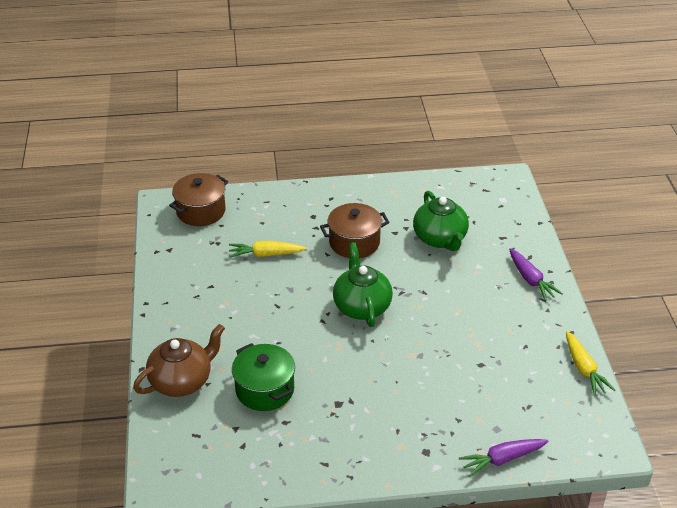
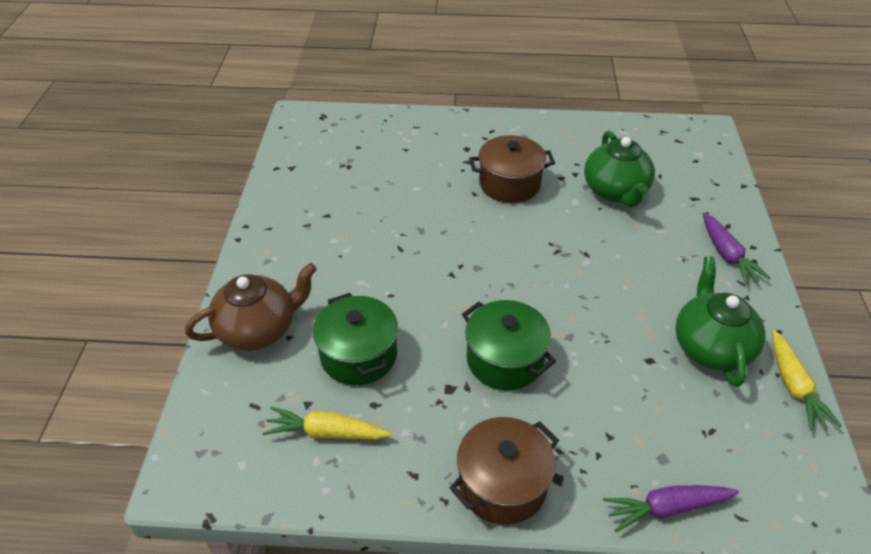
camera: 10 degrees right, 5 degrees up
(201, 211) = (339, 129): brown pot -> brown pot (502, 484)
(265, 254) = (400, 186): yellow carrot -> yellow carrot (326, 432)
(362, 306) = (504, 262): green teapot -> green teapot (711, 347)
(375, 378) = (505, 360): none -> green pot

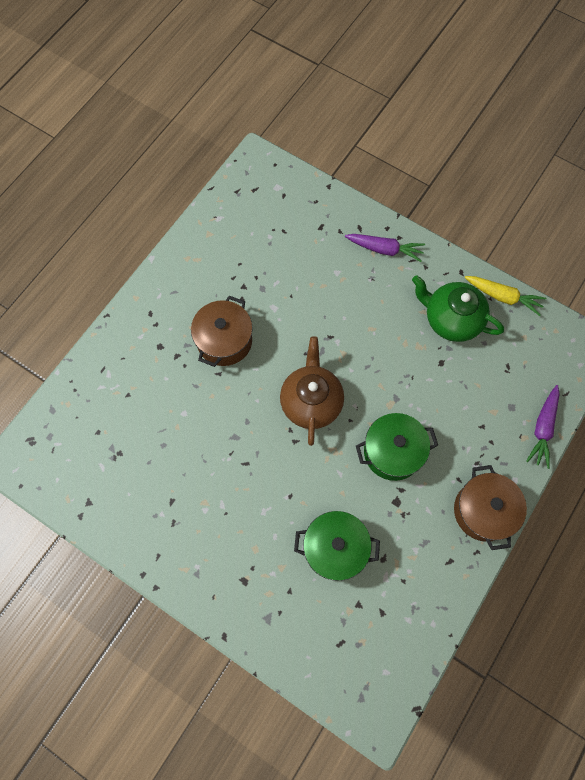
camera: 60 degrees left, 25 degrees up
(258, 329) = (269, 611): brown teapot -> brown teapot (311, 401)
(326, 432) = (389, 603): yellow carrot -> none
(615, 191) = (281, 273): green teapot -> none

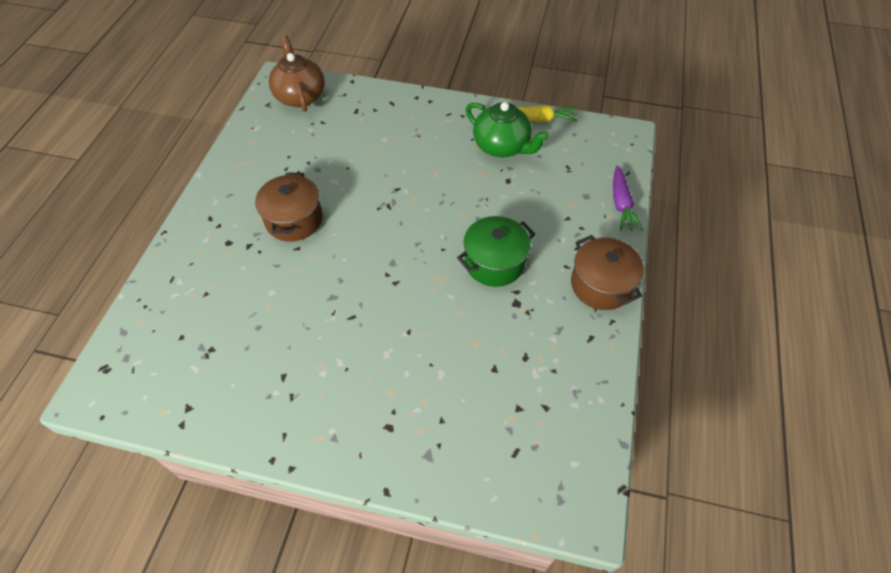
camera: 20 degrees left, 15 degrees down
(311, 401) = (399, 245): brown teapot -> brown teapot (300, 96)
(335, 548) = (473, 364): green pot -> none
(385, 249) = (421, 112): purple carrot -> none
(451, 319) = (502, 146): green teapot -> green teapot turned 150 degrees counterclockwise

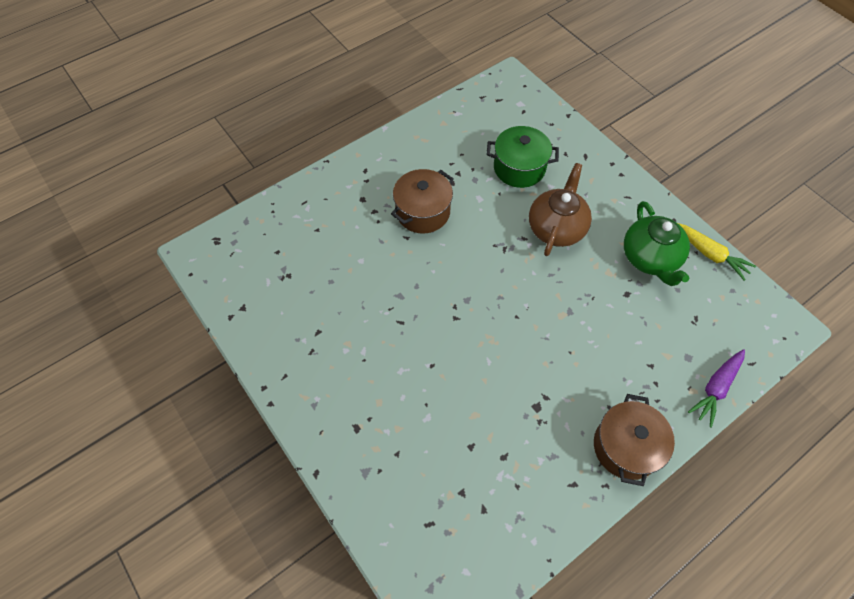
camera: 40 degrees right, 5 degrees up
(300, 96) = (513, 104): brown teapot -> brown teapot (556, 228)
(494, 263) = (549, 359): green pot -> green pot (519, 168)

